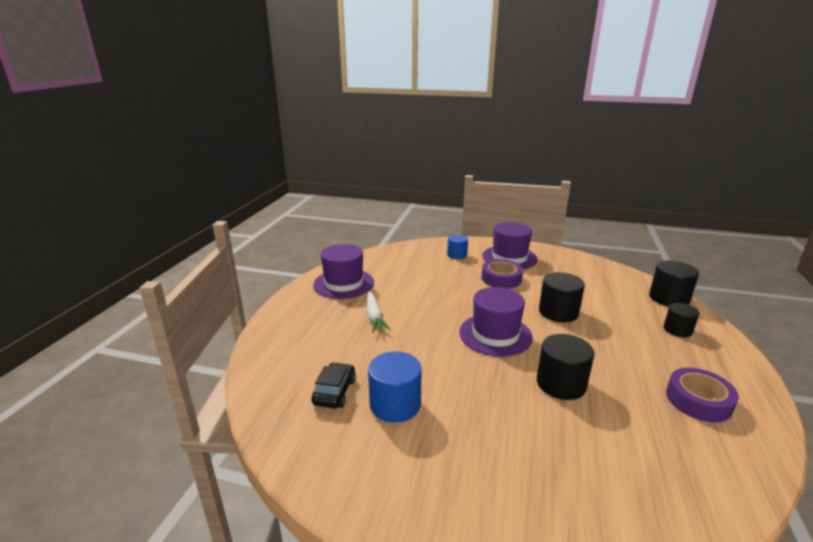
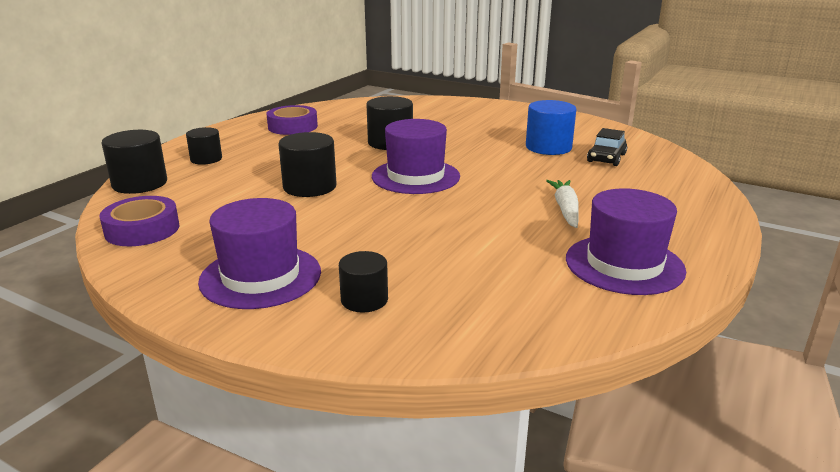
camera: 165 degrees left, 0 degrees up
(457, 255) = (364, 300): blue cylinder -> black cylinder
(501, 278) = (330, 237): purple tape -> purple tape (142, 229)

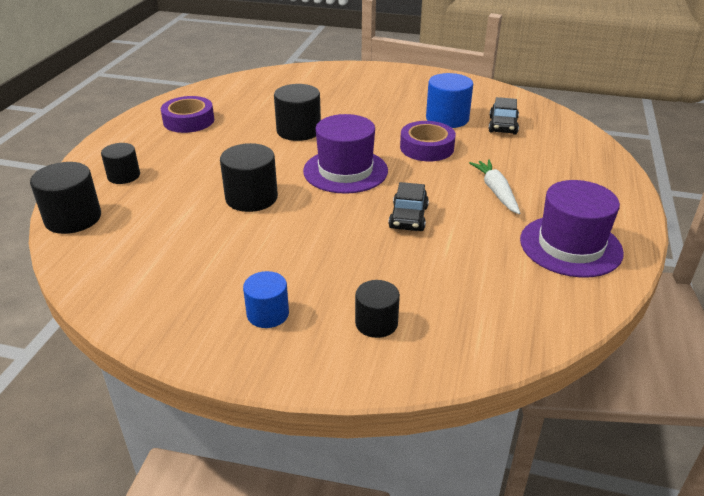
camera: 15 degrees left, 10 degrees up
(142, 229) = (115, 277): purple tape -> purple tape (427, 148)
(260, 276) = (268, 314): purple hat -> blue cylinder
(456, 219) = (408, 217): none -> black car

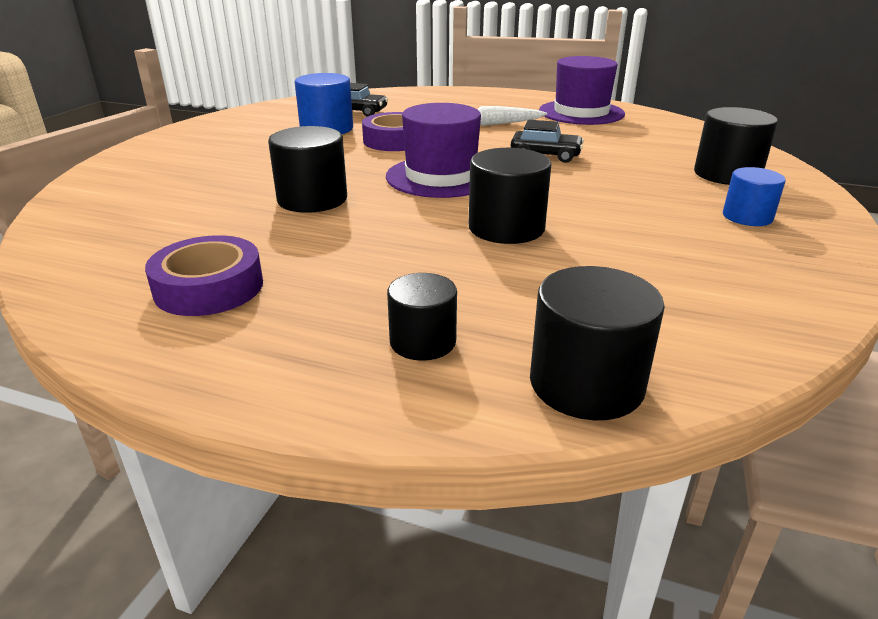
camera: 85 degrees left, 5 degrees down
(376, 323) = (727, 174): black cylinder -> black cylinder, size x1.56

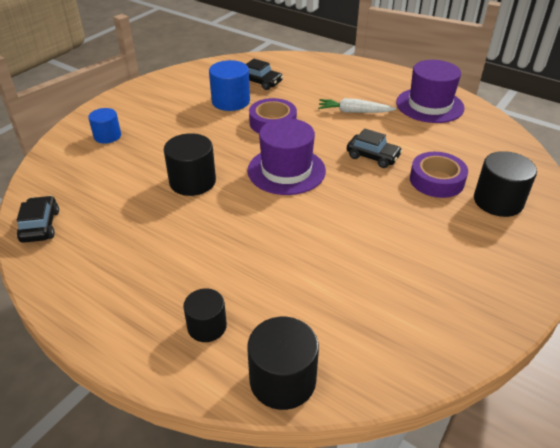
camera: 15 degrees right, 10 degrees up
(78, 269) = (40, 226): none -> black car
(209, 287) = (106, 256): purple tape -> purple tape (436, 180)
(506, 228) = (304, 233): black cylinder -> none
(747, 217) = (481, 252): blue cylinder -> blue cylinder (107, 136)

